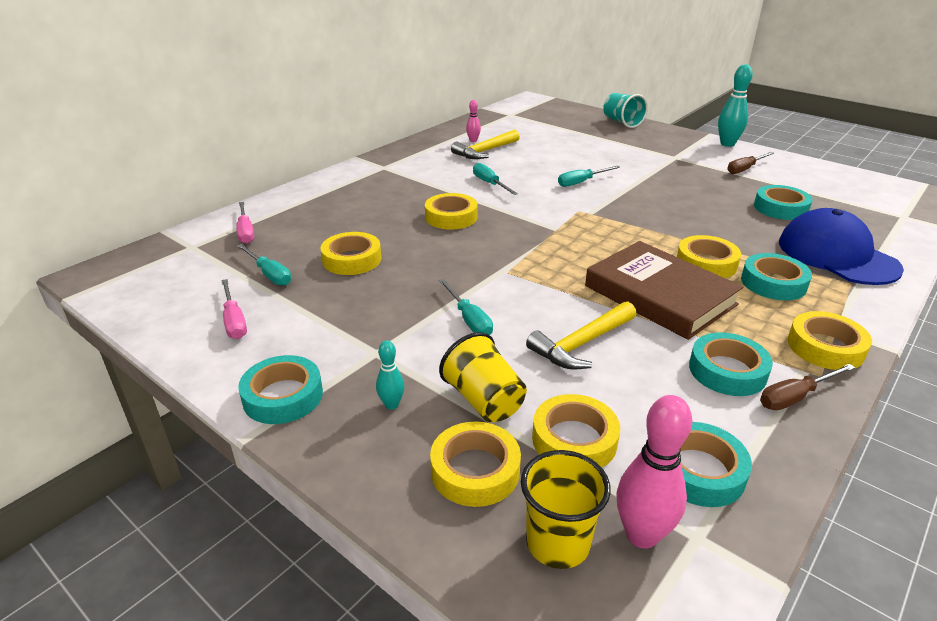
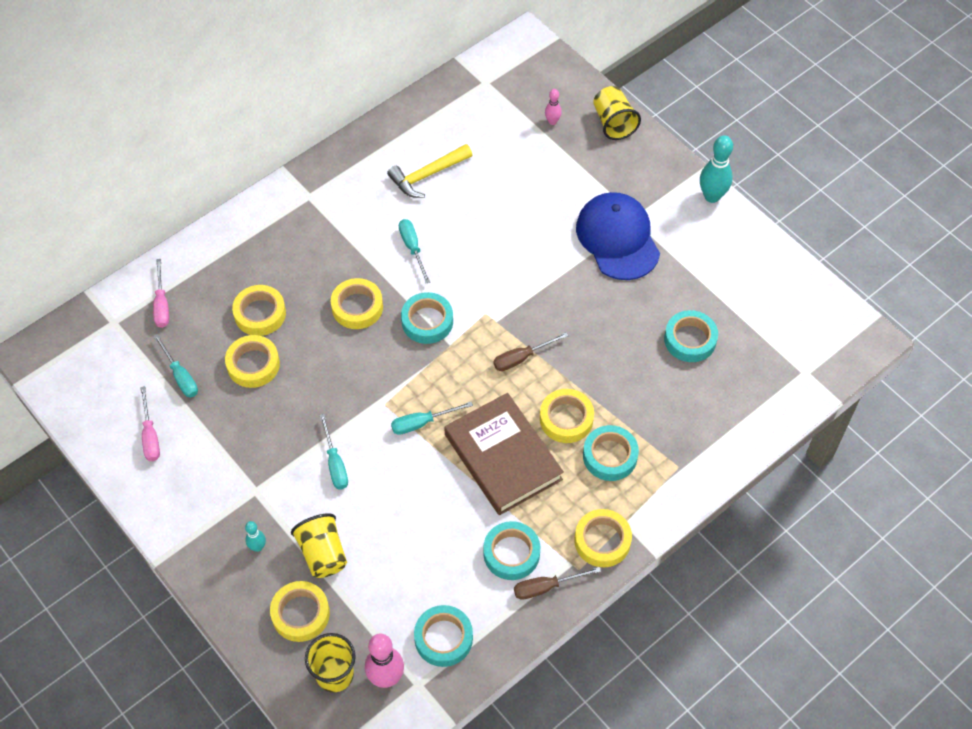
camera: 10 degrees right, 25 degrees up
(283, 396) = (183, 526): turquoise tape -> turquoise tape (427, 321)
(473, 141) = (421, 147): pink bowling pin -> pink bowling pin (552, 121)
(574, 440) = (373, 599): yellow tape -> yellow tape (260, 314)
(581, 182) = (509, 259): turquoise screwdriver -> turquoise screwdriver (422, 423)
(581, 344) = (414, 507): yellow hammer -> none
(622, 122) = (613, 123): turquoise cup -> yellow cup
(745, 169) = (699, 257): brown screwdriver -> brown screwdriver (522, 358)
(837, 255) = (693, 425): blue cap -> blue cap (617, 238)

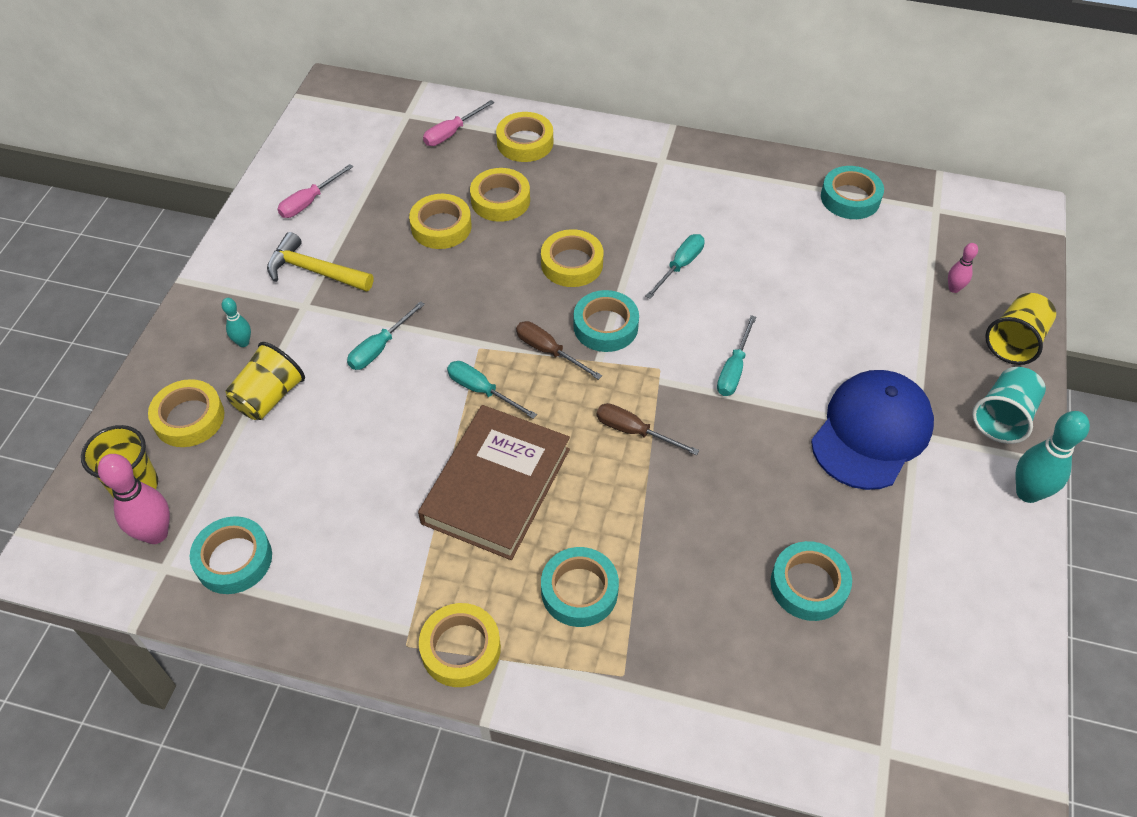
camera: 55 degrees right, 5 degrees down
(180, 376) = (387, 186): turquoise screwdriver -> turquoise screwdriver (734, 369)
(427, 175) = (776, 228): yellow hammer -> yellow hammer (314, 271)
(511, 553) = (381, 564): turquoise tape -> turquoise tape (850, 198)
(546, 587) = (360, 624): brown screwdriver -> brown screwdriver (549, 351)
(566, 419) = (592, 518): yellow tape -> yellow tape (525, 142)
(658, 169) = (1003, 417): none -> turquoise cup

